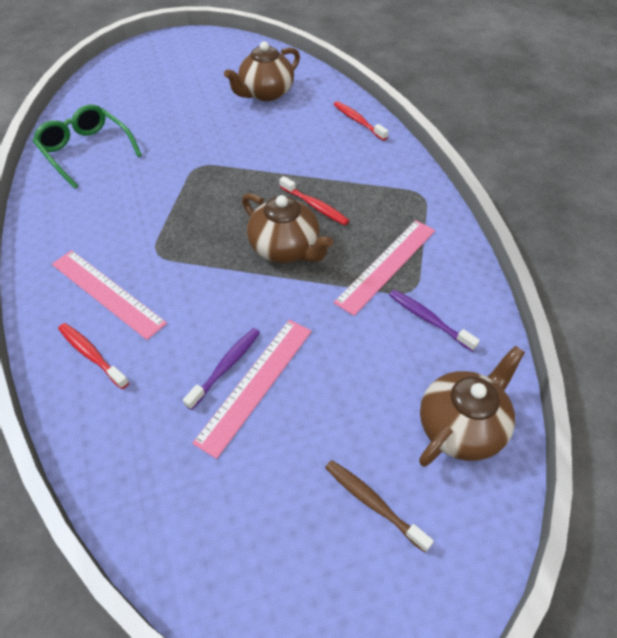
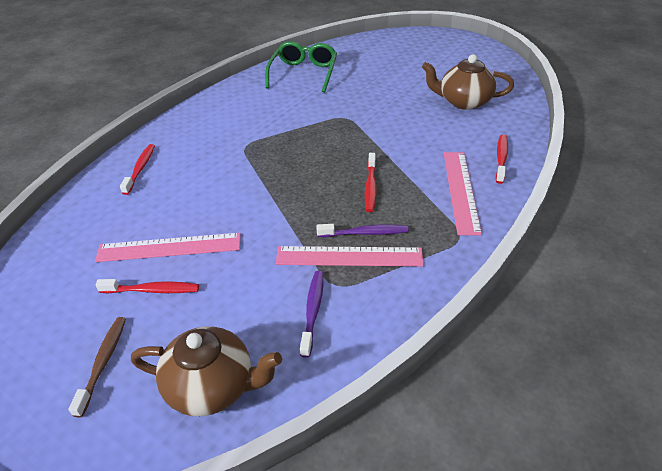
camera: 55 degrees right, 10 degrees down
(107, 293) = (193, 147): pink ruler -> pink ruler (460, 191)
(226, 366) = (173, 226): purple toothbrush -> purple toothbrush (365, 233)
(285, 248) = (309, 196): brown teapot -> none
(306, 423) = (152, 290): none -> red toothbrush

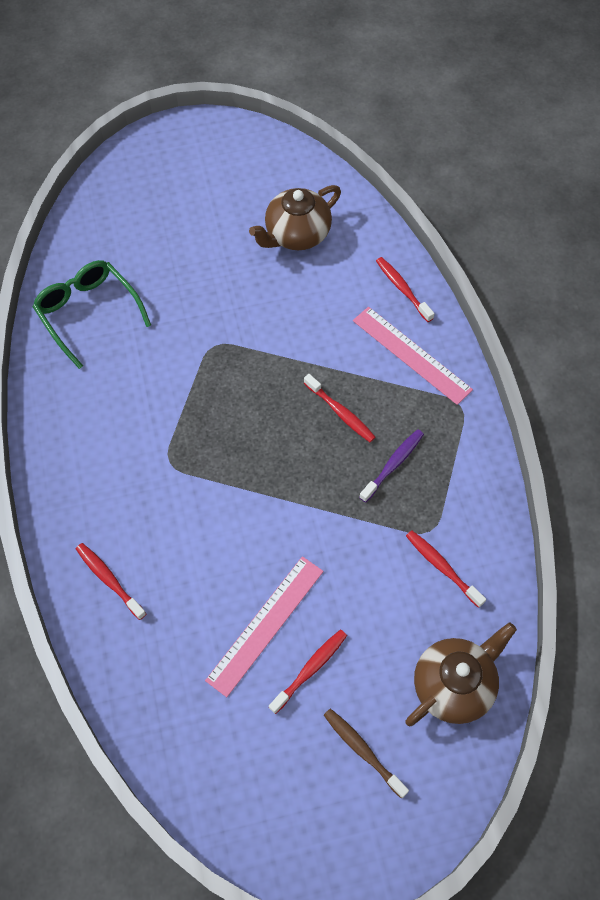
camera: 50 degrees left, 20 degrees up
(313, 311) = (442, 567): purple toothbrush -> red toothbrush
(349, 257) = (409, 498): pink ruler -> none

